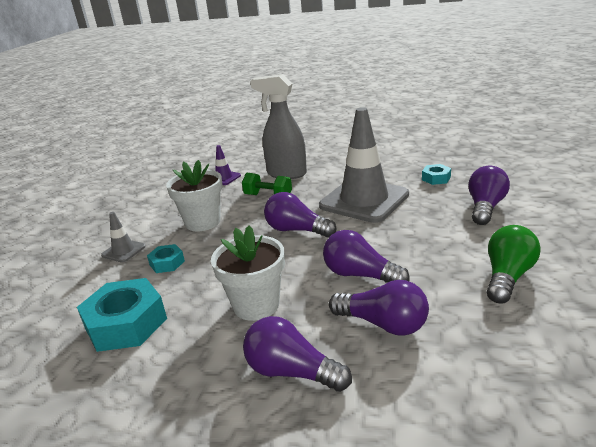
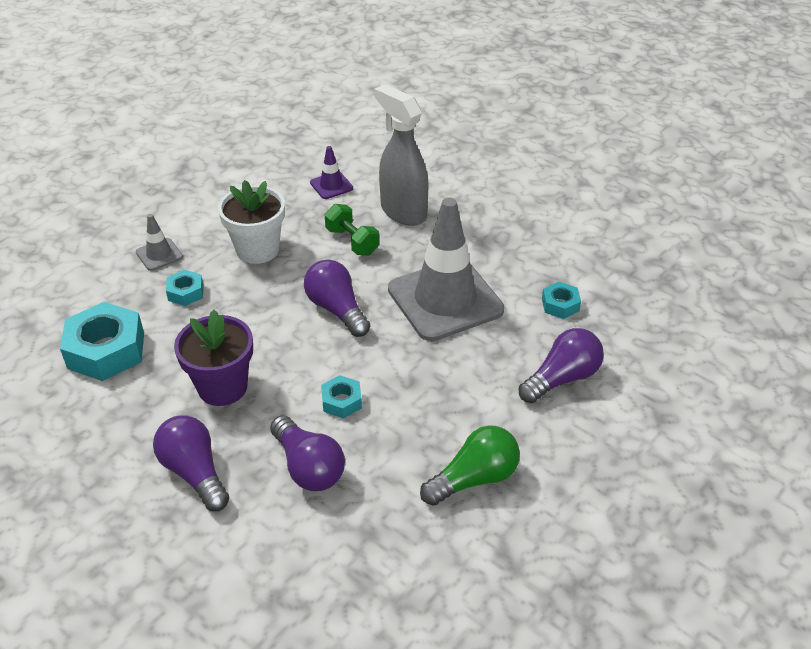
camera: 25 degrees right, 15 degrees up
(256, 305) = (222, 387): white flower pot -> purple flower pot
(360, 275) = (341, 401): purple light bulb -> turquoise nut

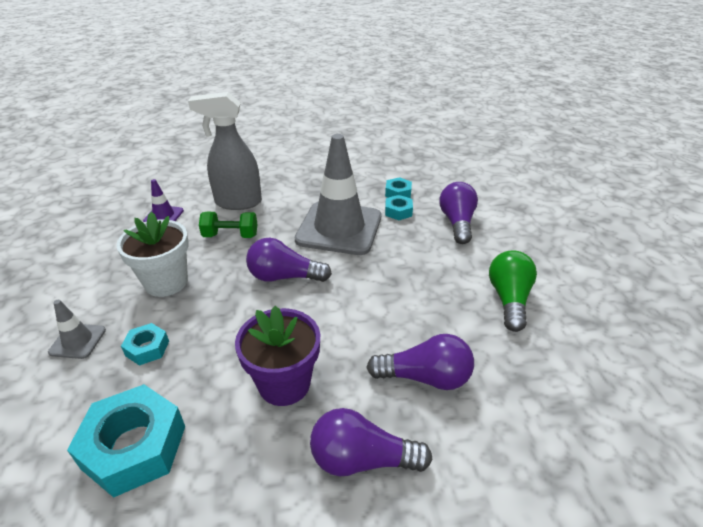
camera: 50 degrees left, 5 degrees down
(341, 401) = (376, 323): turquoise nut -> turquoise nut (398, 211)

